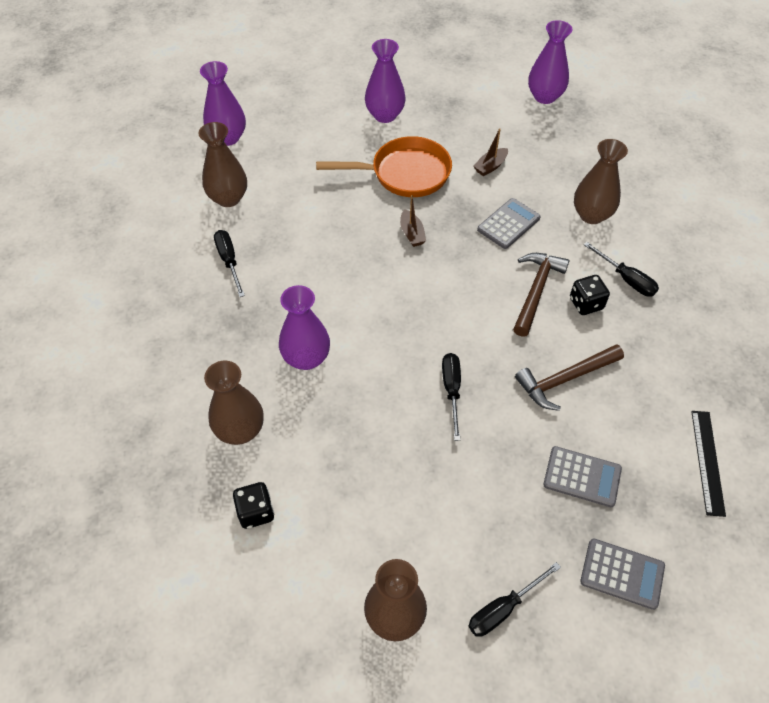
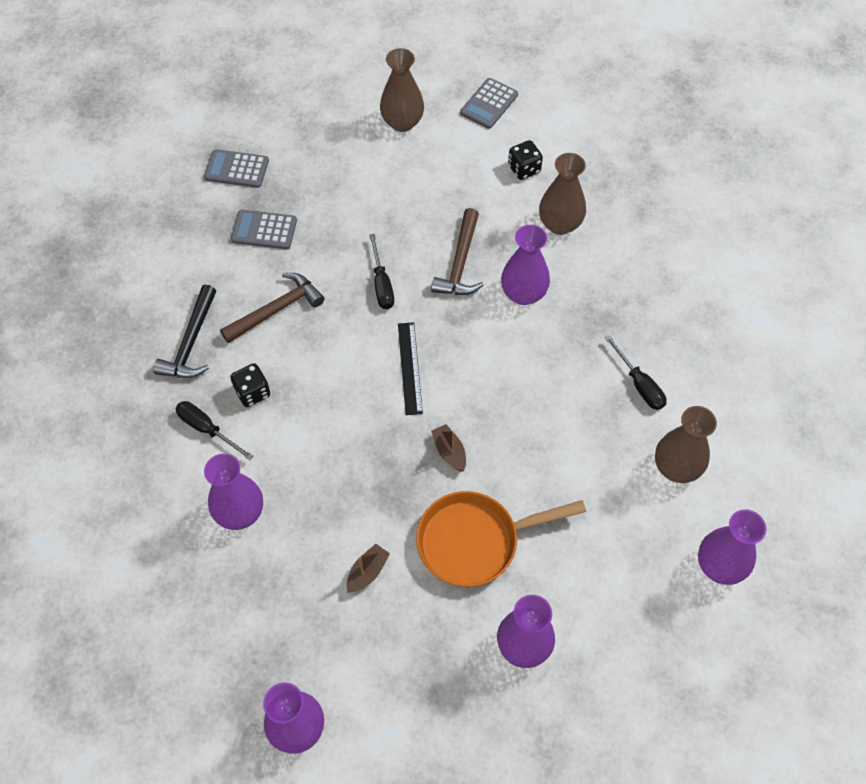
camera: 170 degrees right, 5 degrees up
(503, 608) = (325, 137): black screwdriver -> none
(508, 224) = (339, 483): grey calculator -> grey calculator (489, 104)
(536, 291) = (305, 399): brown hammer -> brown hammer (460, 263)
(591, 215) = (240, 513): brown vase -> purple vase
(651, 358) = (191, 343): none -> black hammer
(707, 462) = (155, 257): black ruler -> black ruler (409, 368)

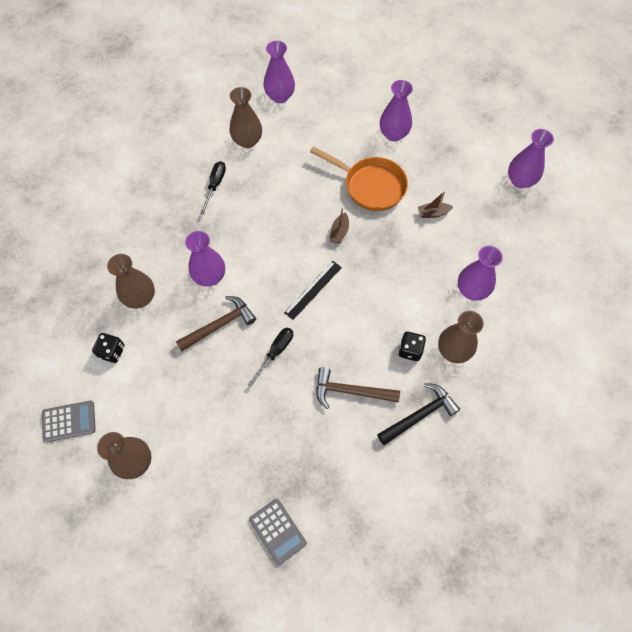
camera: 135 degrees left, 5 degrees up
(207, 429) = (453, 350): black screwdriver -> brown vase
(264, 230) = (306, 458): grey calculator -> none

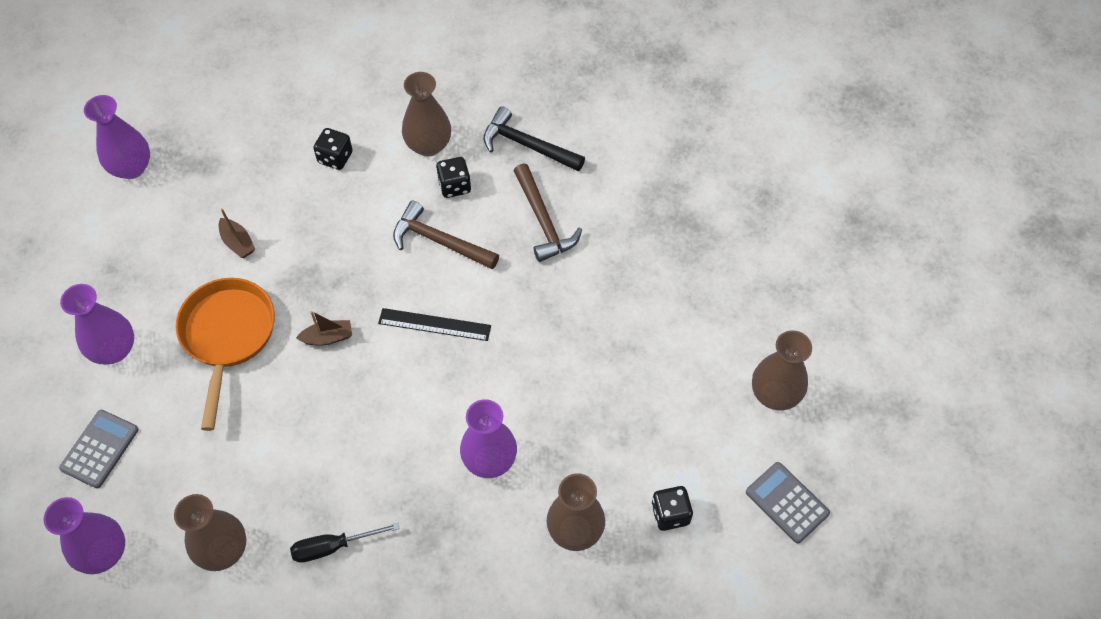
camera: 120 degrees left, 5 degrees down
(220, 325) = (550, 405): brown hammer -> brown hammer (439, 241)
(276, 352) = (546, 321): black screwdriver -> none
(277, 531) = (738, 214): grey calculator -> grey calculator (99, 449)
(471, 290) = (335, 157): purple vase -> black dice

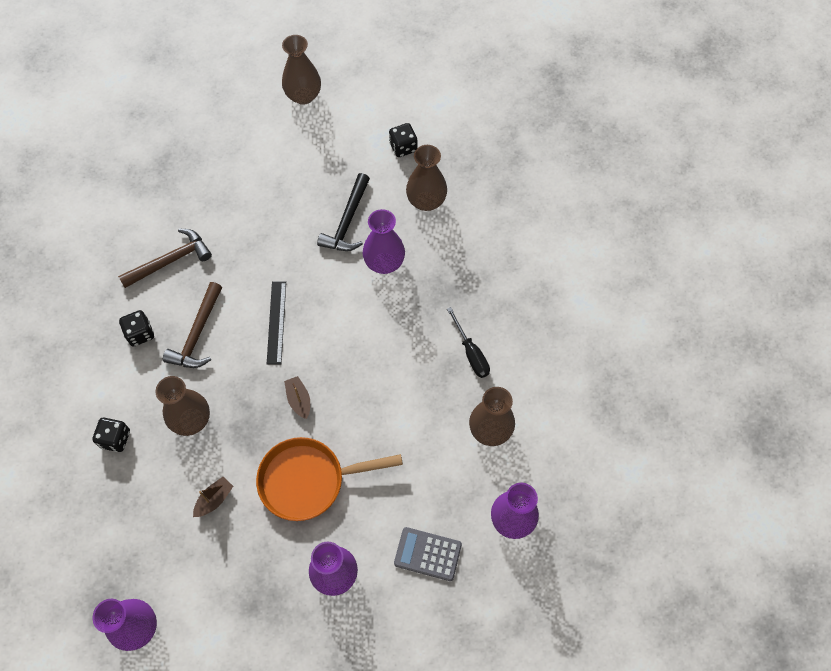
camera: 100 degrees left, 5 degrees up
(428, 145) = (97, 363): brown vase -> brown vase (191, 420)
(527, 145) = (94, 285): black hammer -> black hammer (347, 221)
(787, 503) = (382, 83): grey calculator -> none

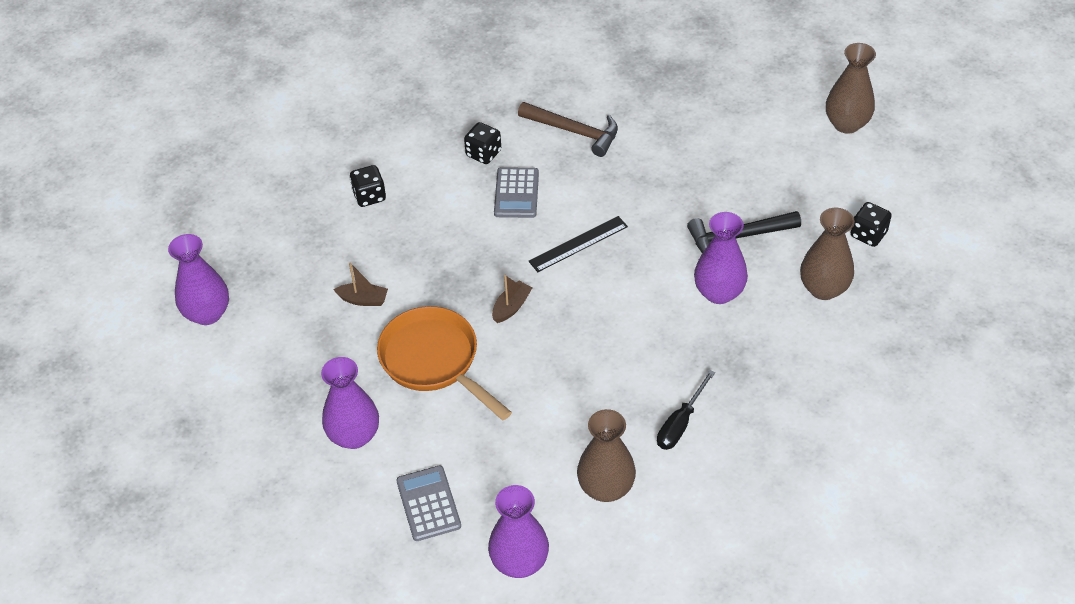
camera: 60 degrees right, 15 degrees down
(191, 420) = (428, 238): brown vase -> none
(197, 334) = (516, 193): brown hammer -> grey calculator

